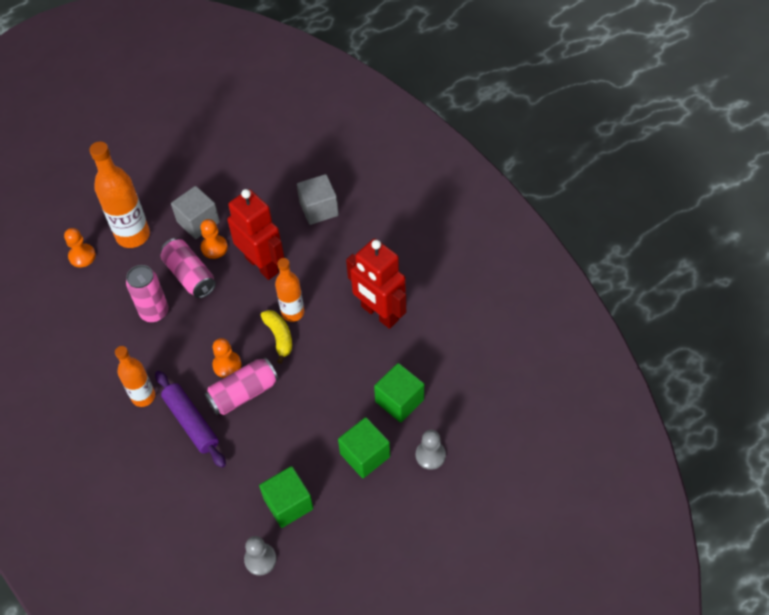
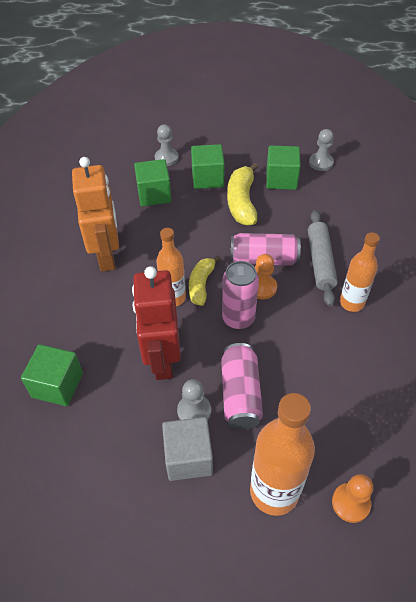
camera: 145 degrees left, 5 degrees down
(154, 312) = (300, 376): pink can -> pink can (238, 319)
(191, 422) = (320, 262): purple rolling pin -> grey rolling pin
(214, 247) = (194, 411): orange pawn -> grey pawn
(308, 446) = (242, 202): none -> yellow banana
(319, 209) = (57, 385): grey cube -> green cube
(379, 314) = (107, 256): red robot -> orange robot

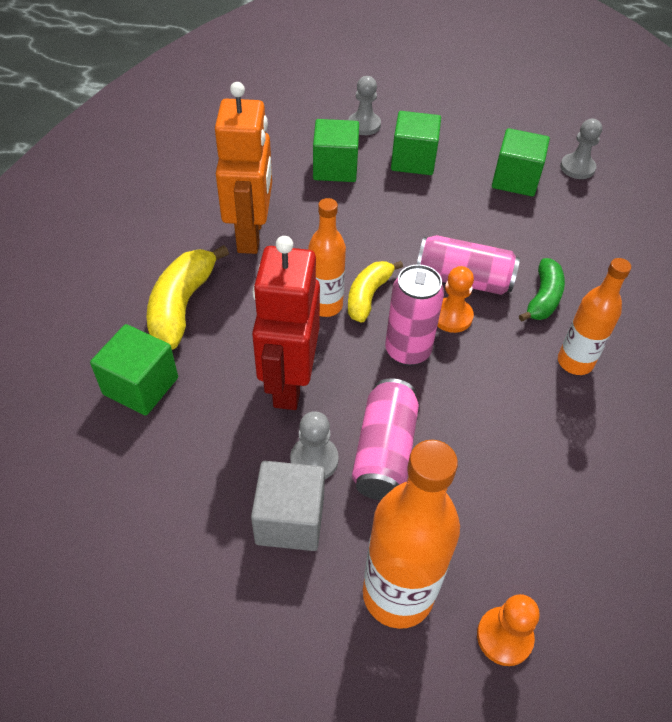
camera: 10 degrees right, 0 degrees up
(242, 202) = (452, 199): yellow banana -> yellow banana (182, 306)
(320, 262) = (543, 298): grey rolling pin -> green banana

